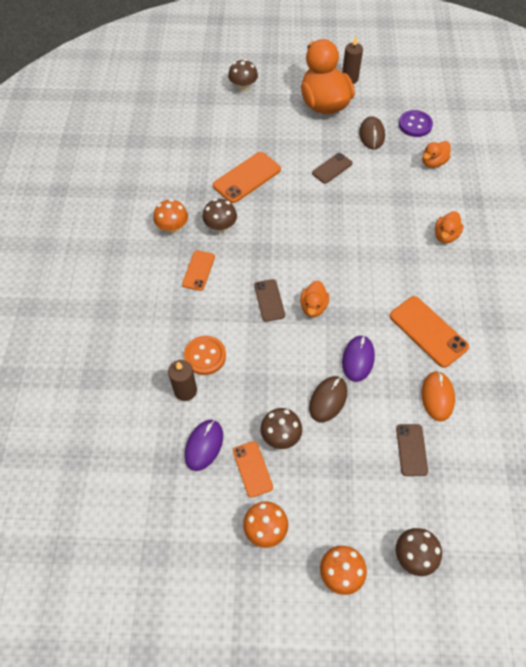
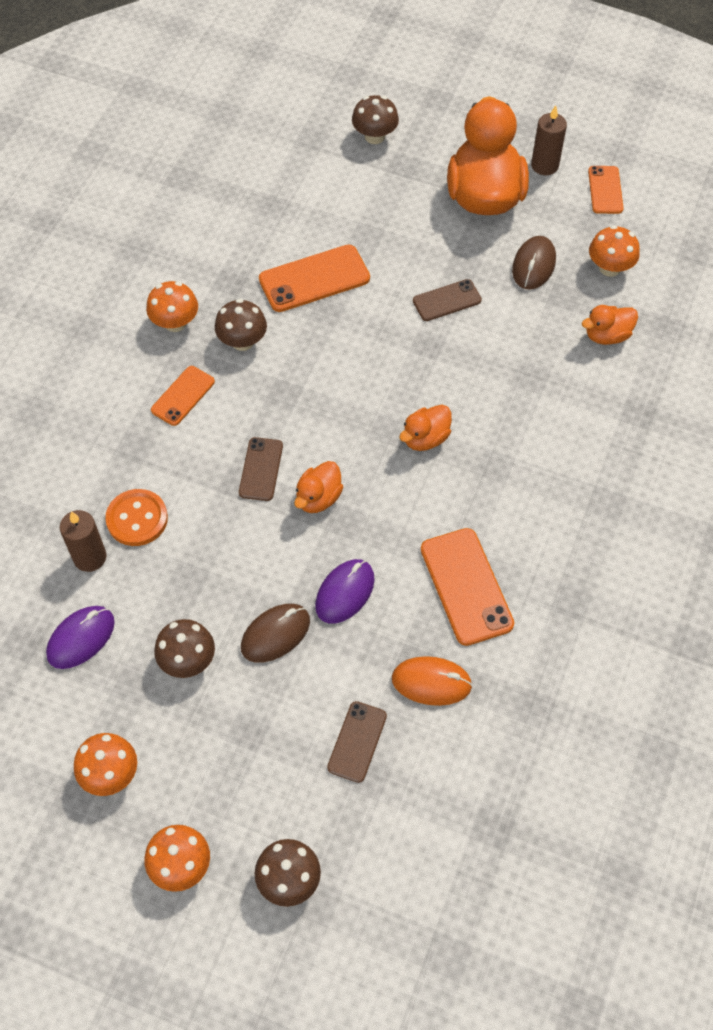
camera: 20 degrees right, 0 degrees up
(252, 469) = (130, 691): orange phone -> orange phone (605, 190)
(415, 125) = (610, 268): purple button -> orange mushroom
(437, 397) = (431, 682): orange mouse -> orange mouse turned 75 degrees clockwise
(445, 235) = (566, 454): orange duck -> orange duck (425, 438)

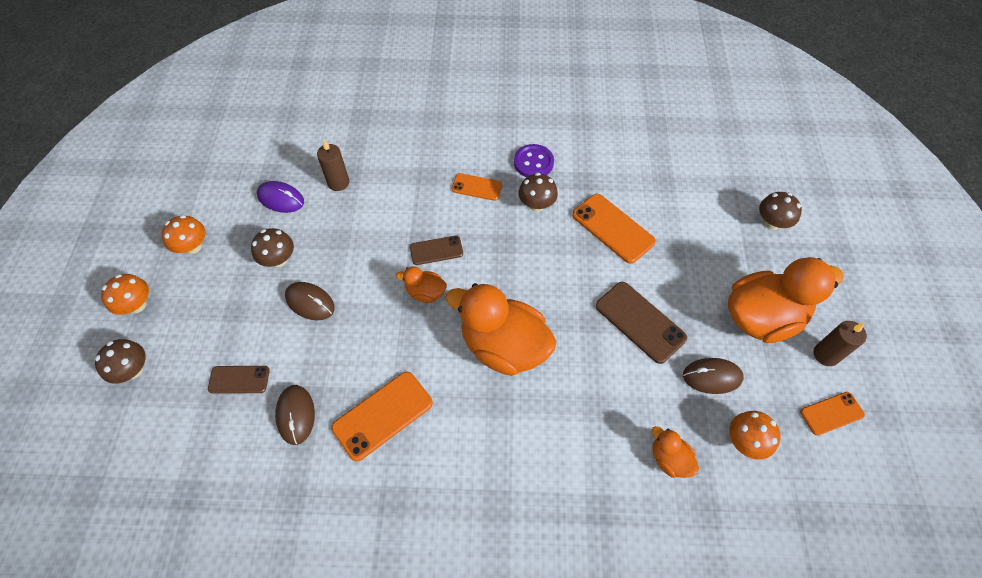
camera: 70 degrees right, 0 degrees up
(137, 519) = (374, 196): orange button -> none
(175, 323) = (533, 162): orange mushroom -> purple button
(345, 592) = (354, 334): purple mouse -> none
(425, 438) = (503, 346): orange duck -> orange duck, size x2.15
(431, 682) = (296, 415): orange mouse -> brown mouse
(447, 300) = (640, 322): brown phone -> brown phone, size x1.63

